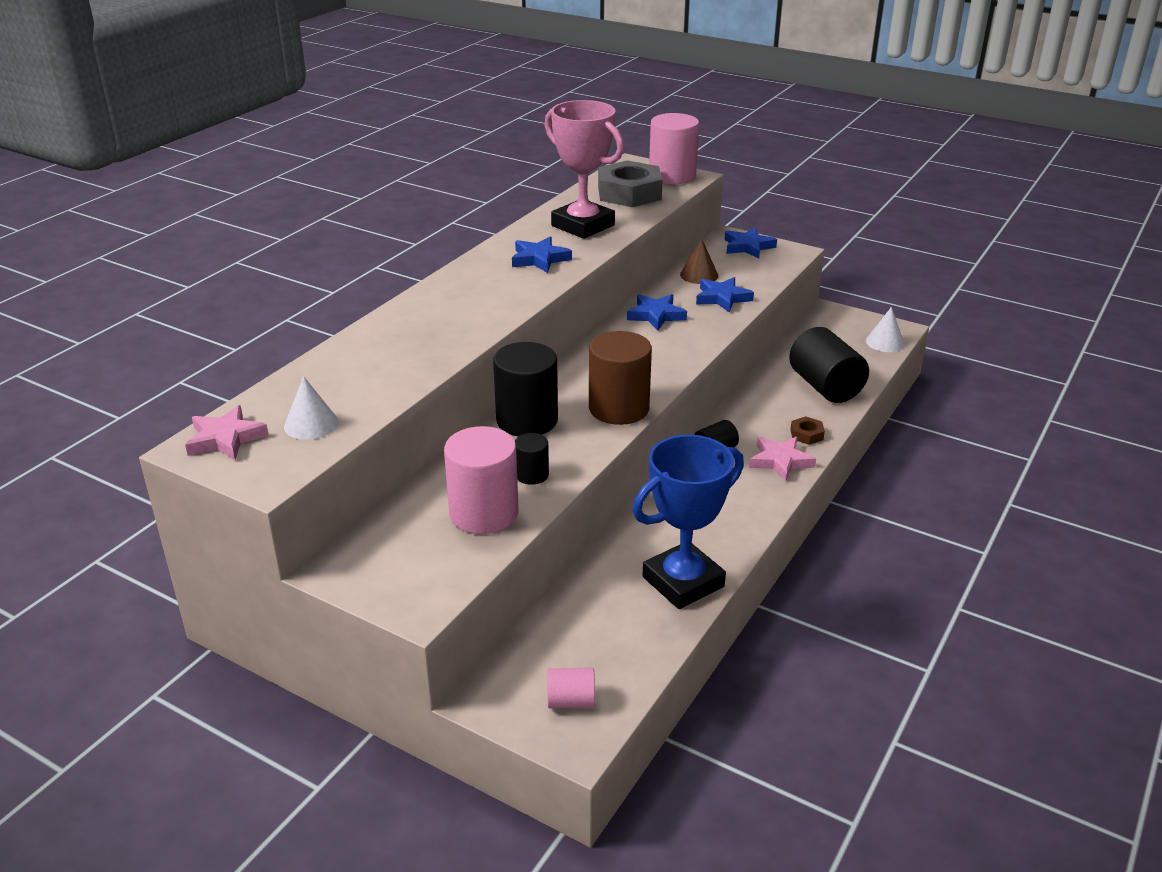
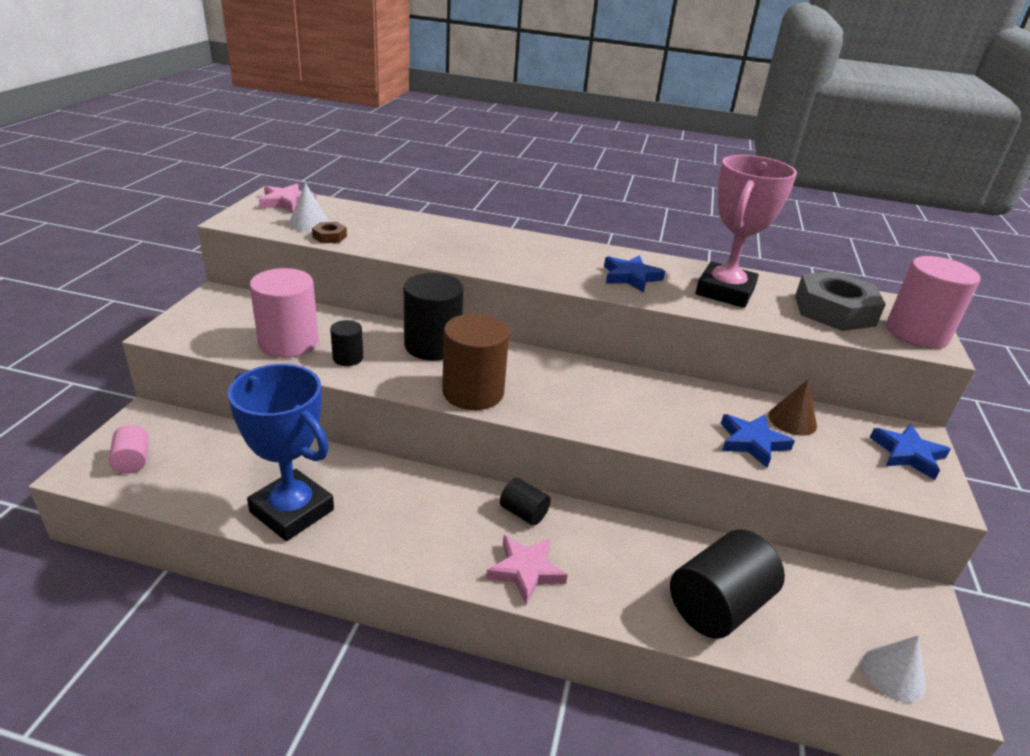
camera: 70 degrees right, 0 degrees up
(656, 315) = (672, 398): blue star -> none
(806, 434) = (594, 592): brown nut -> brown nut (329, 237)

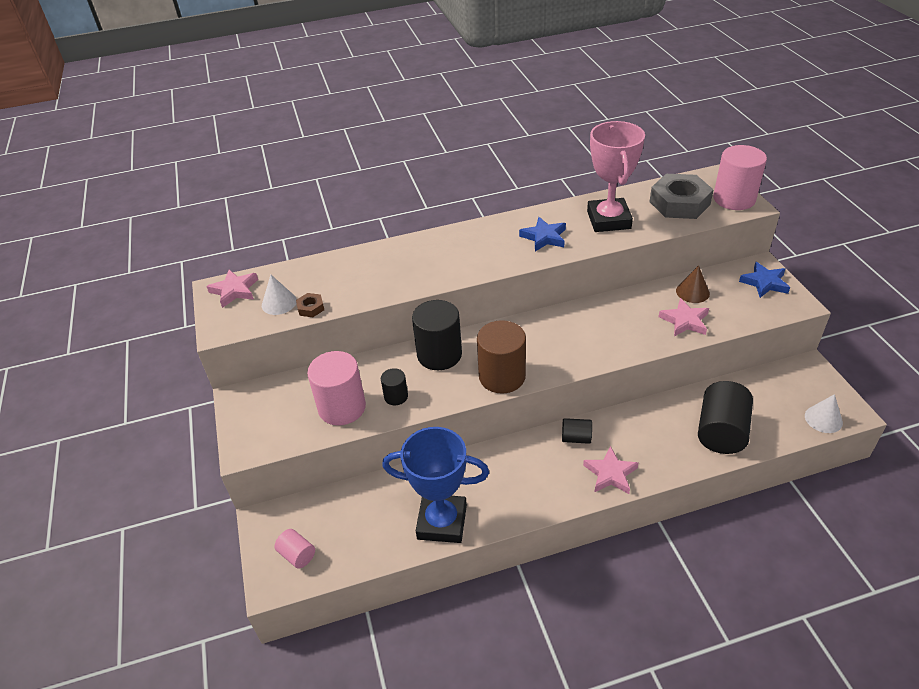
camera: 25 degrees left, 10 degrees up
(752, 442) = (684, 321): blue star -> pink star

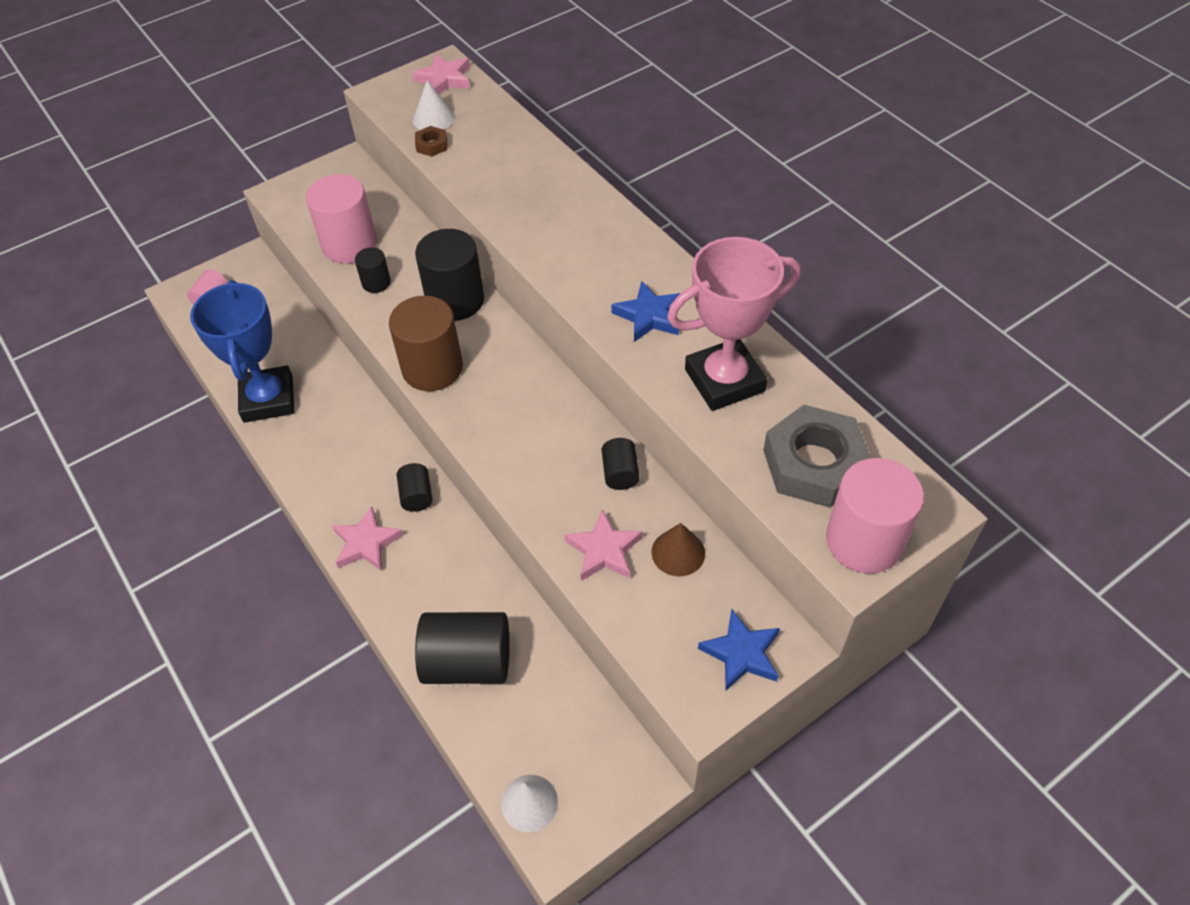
camera: 70 degrees right, 10 degrees up
(627, 303) = (620, 473): none -> black cylinder

